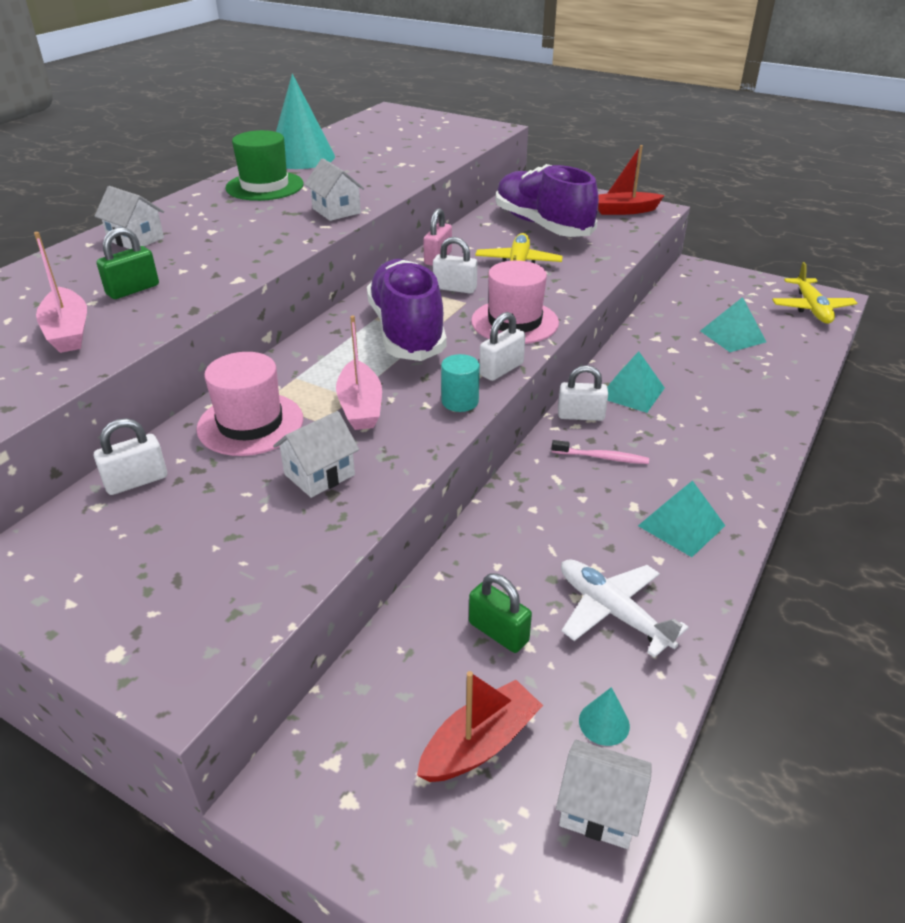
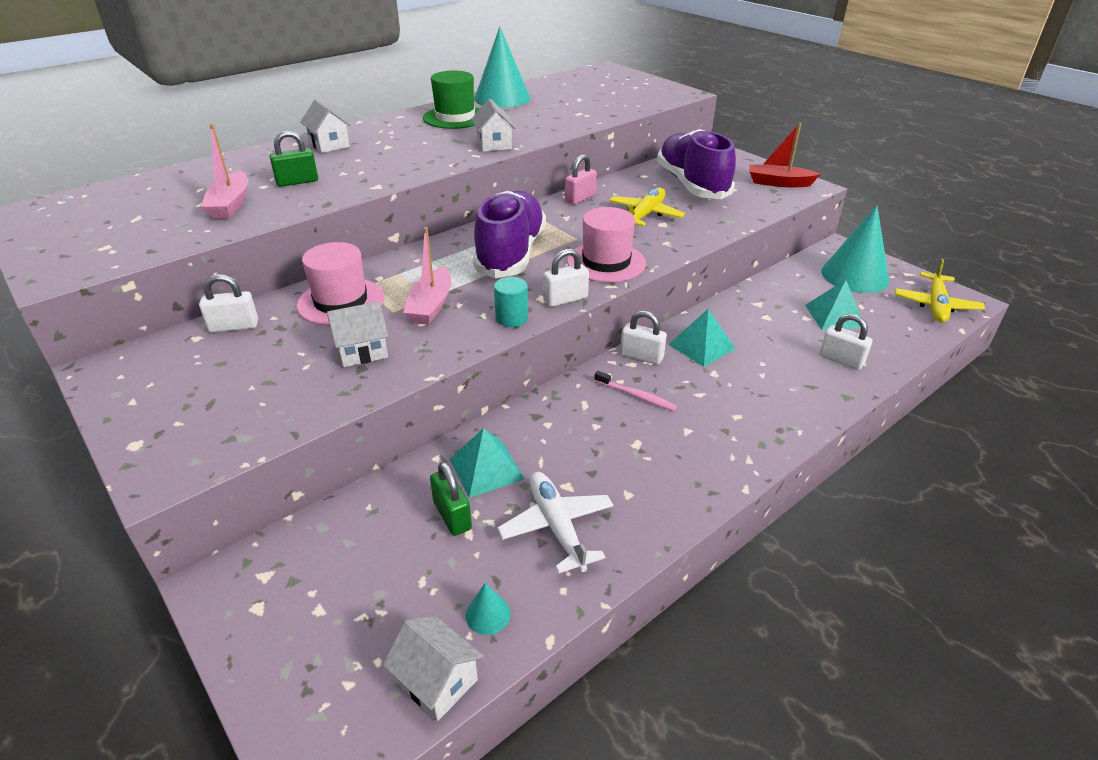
camera: 20 degrees right, 0 degrees up
(455, 288) = (576, 225): white padlock -> white padlock (841, 360)
(480, 744) = (379, 598): red boat -> none
(681, 525) = (668, 471): turquoise pyramid -> turquoise pyramid (486, 468)
(725, 293) = (854, 275): none -> turquoise cone

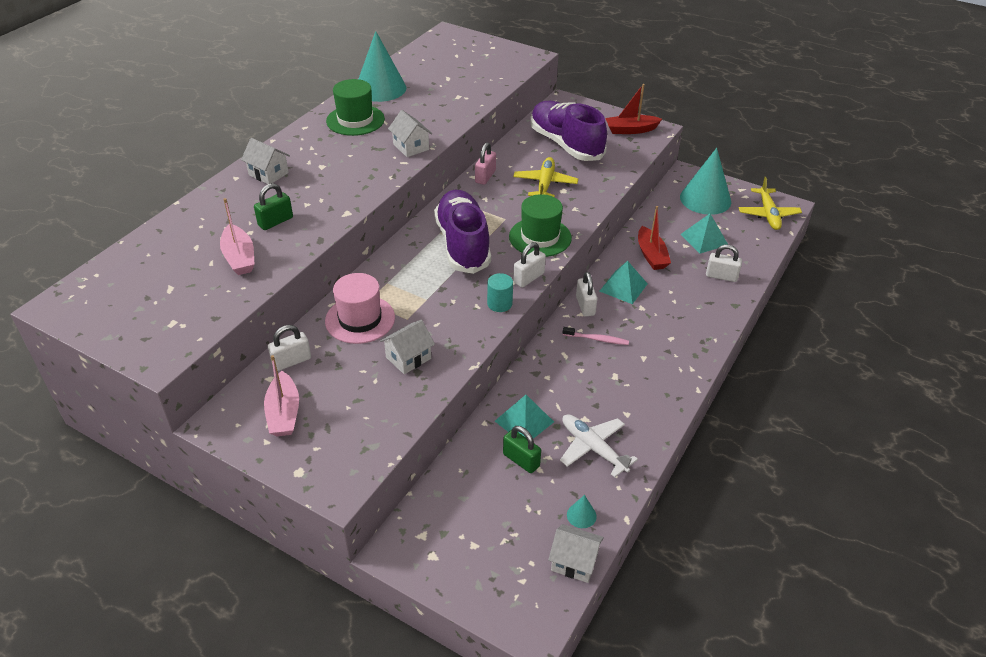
camera: 20 degrees left, 5 degrees up
(431, 305) = (432, 307): pink boat -> pink boat (284, 413)
(606, 262) = (540, 237): pink hat -> green hat
(641, 356) = (585, 306): white padlock -> white padlock turned 75 degrees clockwise
(755, 320) = (651, 255): none -> red boat

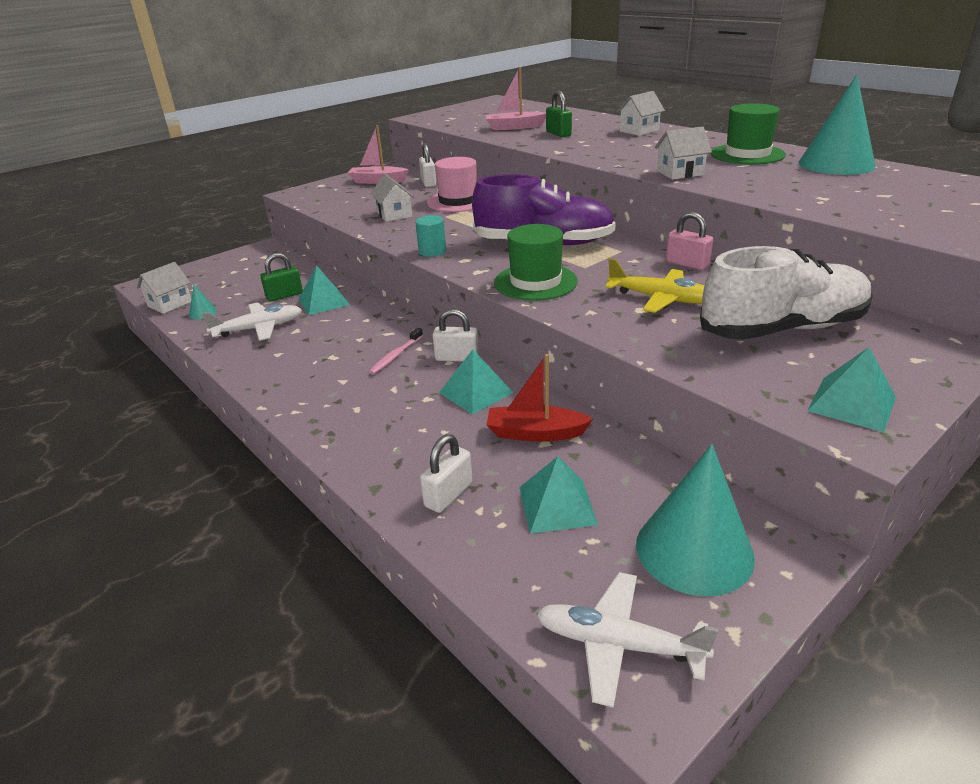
camera: 110 degrees right, 10 degrees down
(529, 278) = (462, 268): white padlock -> none
(566, 144) = (782, 329): purple shoe -> white shoe
(631, 130) = (852, 403): red boat -> turquoise pyramid
(768, 214) = (619, 645): yellow plane -> white plane

